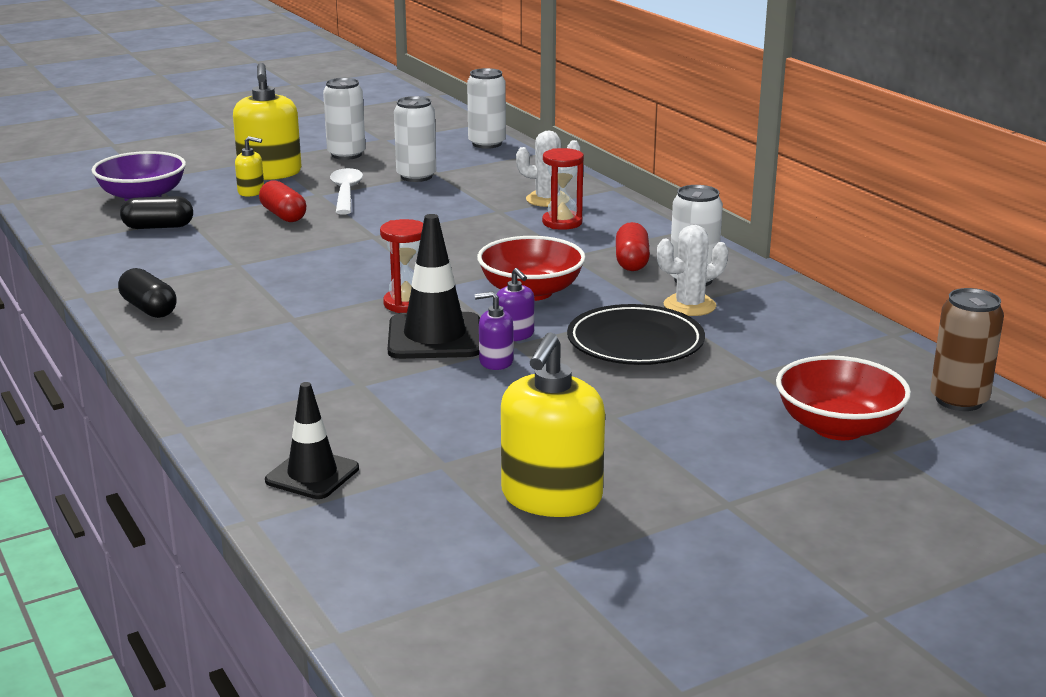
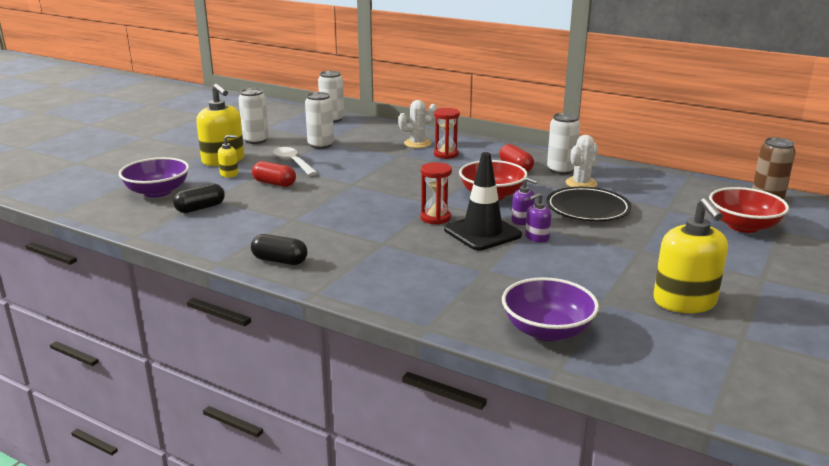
camera: 30 degrees left, 0 degrees up
(312, 474) = (547, 330): black traffic cone -> purple bowl

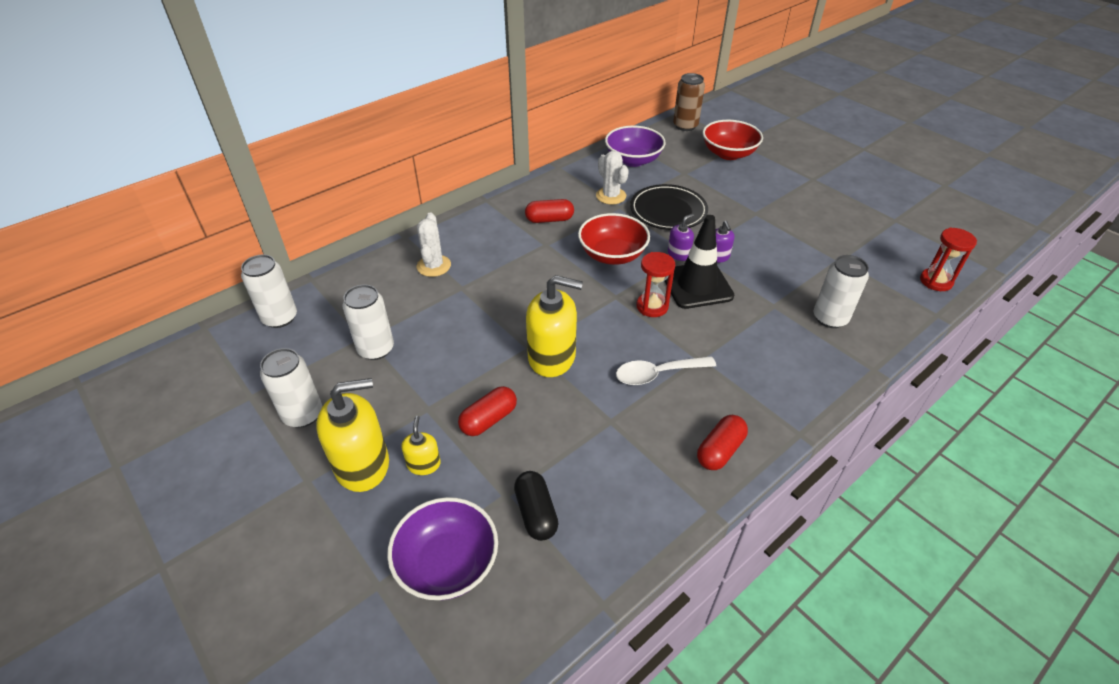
camera: 70 degrees left, 20 degrees up
(280, 260) = (719, 450): black capsule -> red capsule
(292, 162) = (423, 388): white spoon -> white spoon (657, 374)
(446, 154) = (483, 254): red hourglass -> red hourglass (936, 281)
(547, 330) = (882, 302): purple bowl -> purple bowl (633, 160)
(561, 170) = (572, 196): white can -> white can (830, 318)
(684, 302) = (843, 224): yellow soap dispenser -> yellow soap dispenser (552, 357)

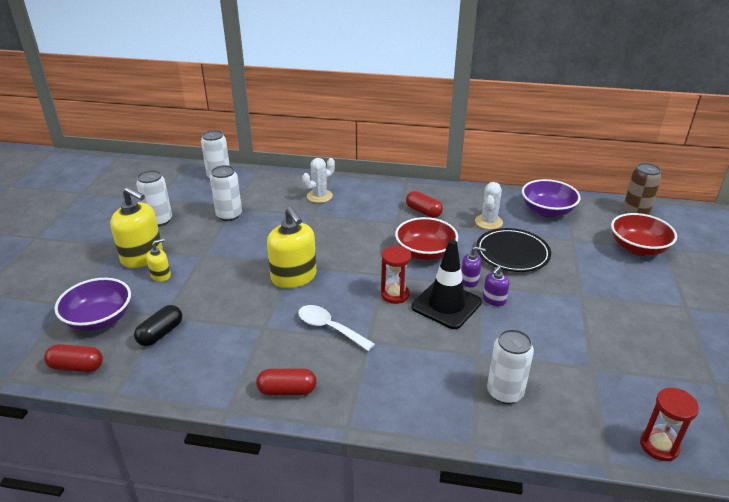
camera: 50 degrees right, 10 degrees down
(488, 419) = (216, 280): red capsule -> red capsule (77, 366)

